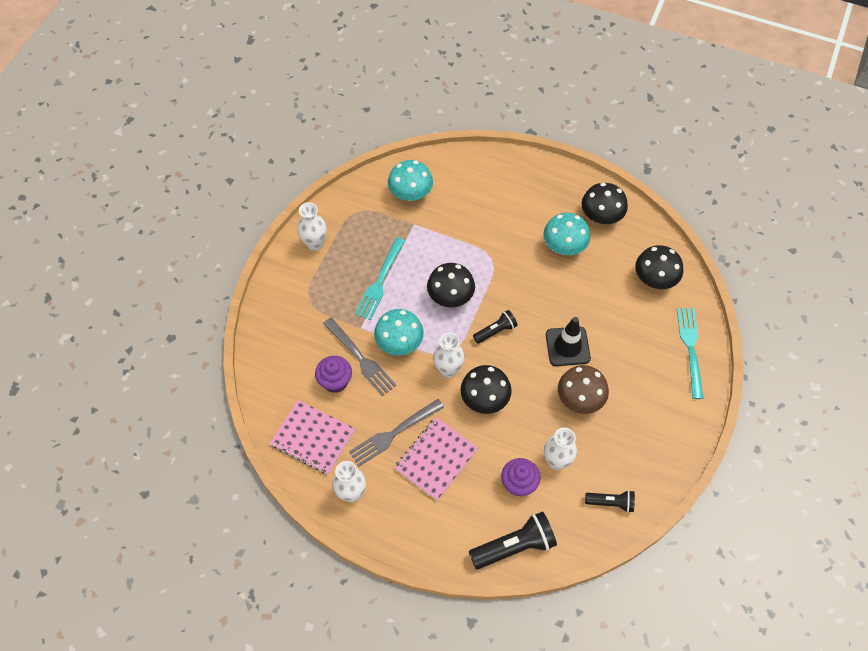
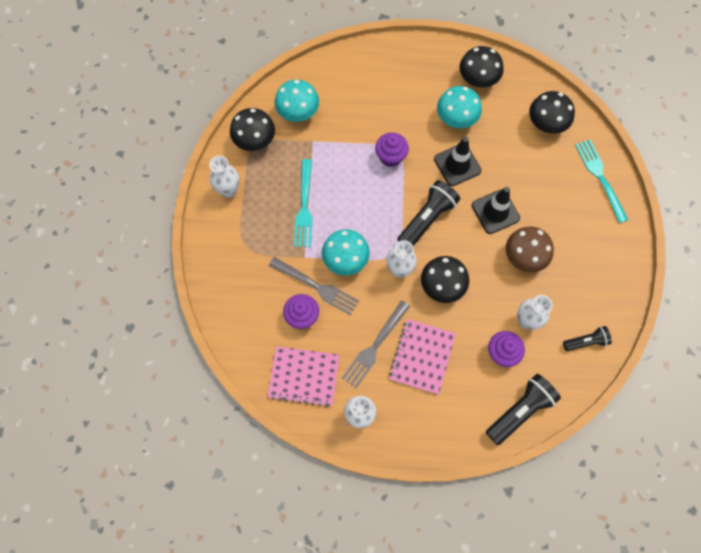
camera: 20 degrees left, 10 degrees up
(450, 296) = (374, 200): black mushroom -> black mushroom (255, 140)
(483, 262) = (390, 156): none -> purple cupcake
(495, 331) = (427, 219): black flashlight -> black flashlight, size x1.71
(547, 290) = (457, 165): none -> black traffic cone

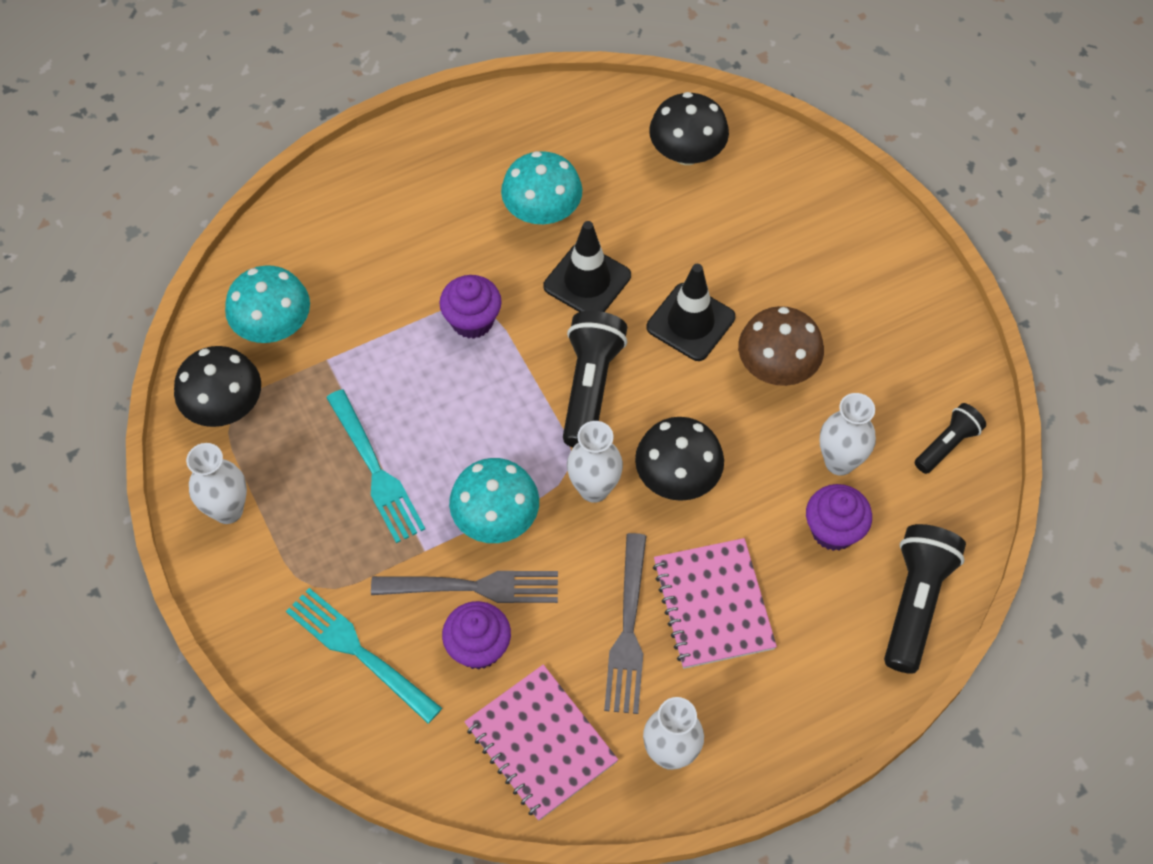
camera: 30 degrees left, 10 degrees down
(304, 377) = (540, 743): pink notebook -> pink notebook turned 75 degrees clockwise
(478, 79) = (540, 137): black mushroom -> none
(600, 178) = (817, 193): turquoise fork -> turquoise fork (359, 652)

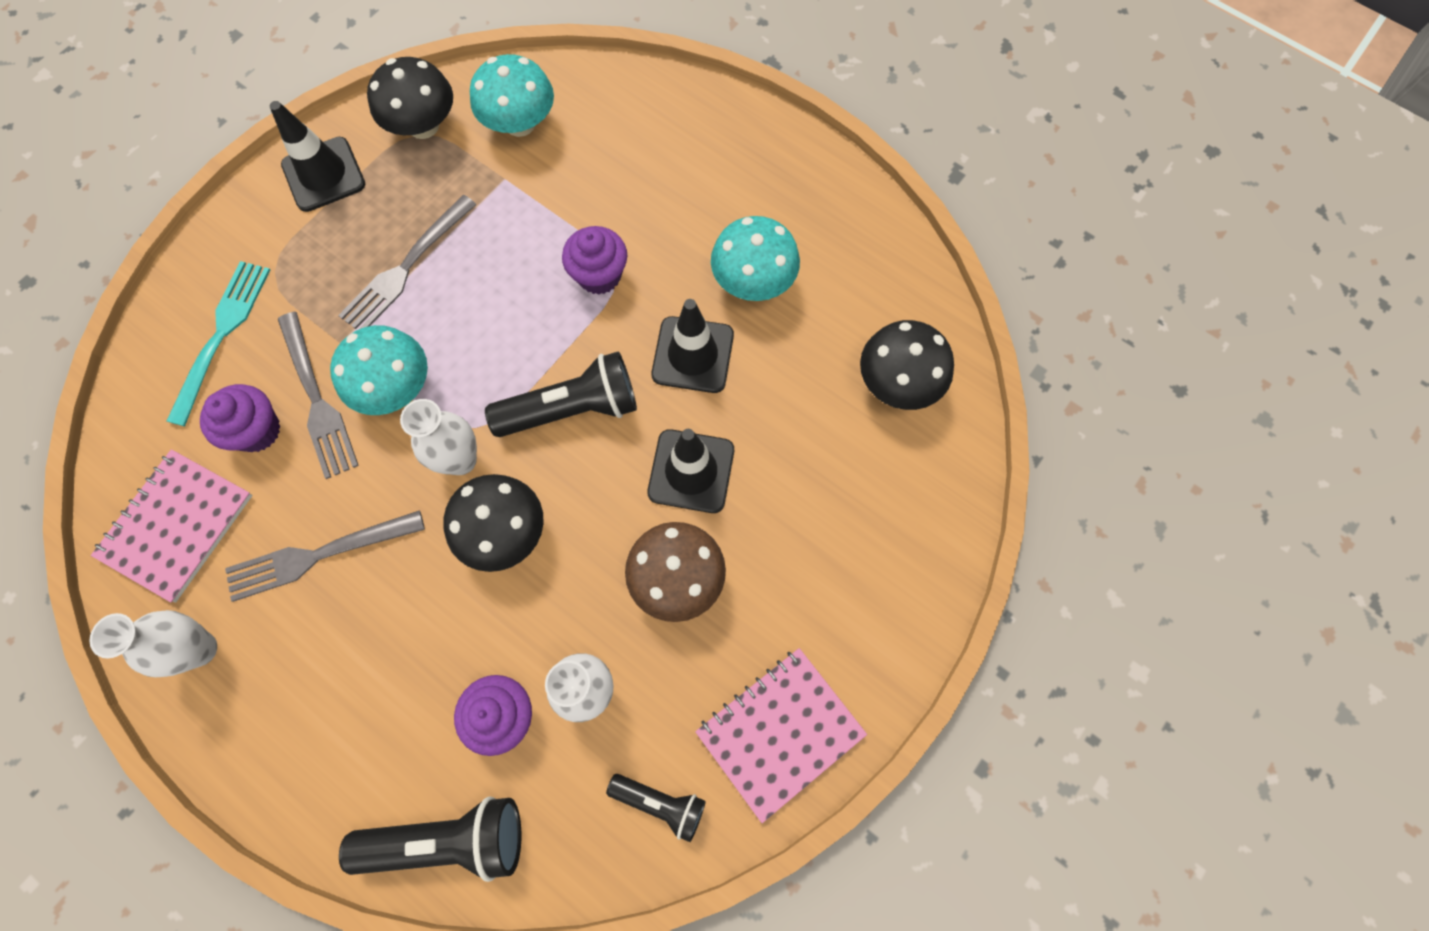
camera: 65 degrees right, 10 degrees up
(228, 510) = (324, 175): white vase -> black traffic cone
(375, 470) = (406, 267): turquoise fork -> grey fork
(713, 605) = (373, 625): pink notebook -> pink notebook (779, 732)

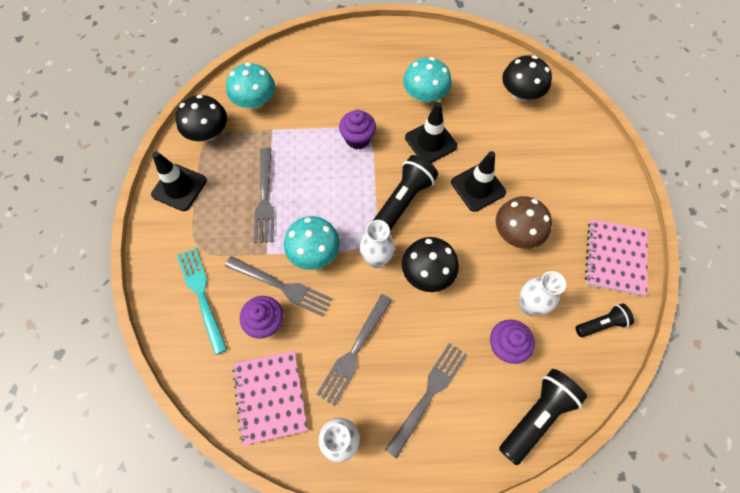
camera: 40 degrees left, 5 degrees down
(349, 688) = (428, 394): none -> grey fork

